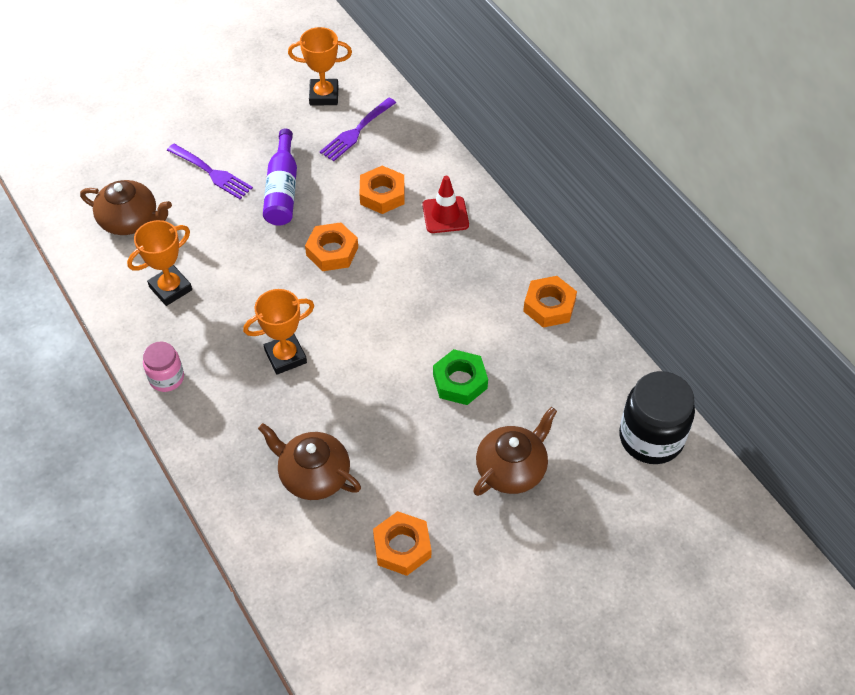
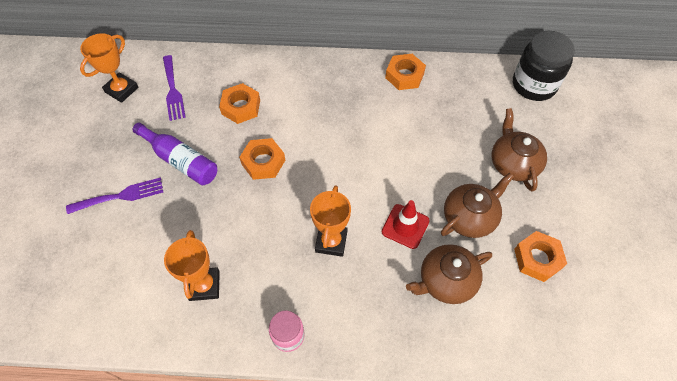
camera: 55 degrees left, 5 degrees up
(130, 220) = (110, 279): brown teapot -> brown teapot (470, 217)
(445, 215) = (289, 84): red traffic cone -> red traffic cone (405, 226)
(460, 381) = (428, 152): green nut -> none

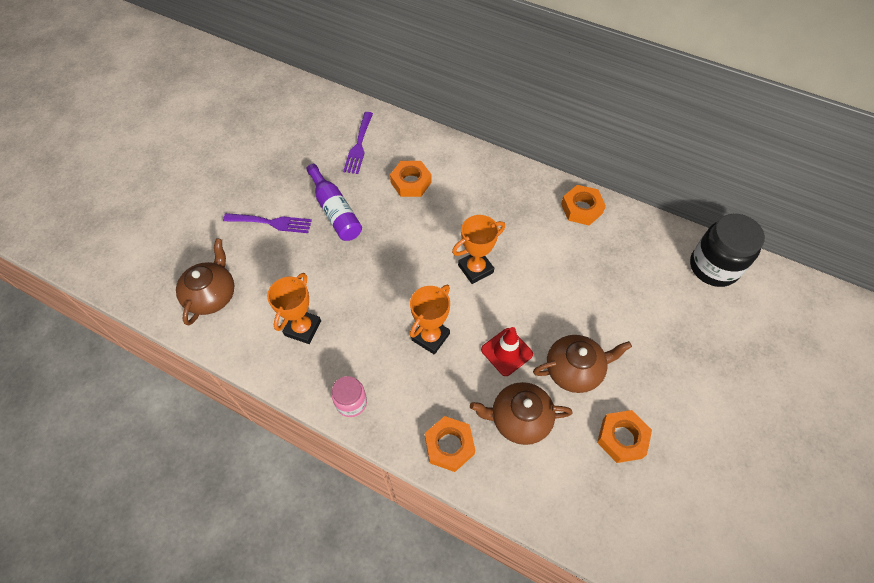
camera: 25 degrees right, 0 degrees up
(121, 90) = (316, 129): orange trophy -> orange trophy (475, 269)
(263, 162) = (406, 240): orange nut -> orange nut (449, 445)
(513, 163) = (647, 336): brown teapot -> brown teapot (212, 295)

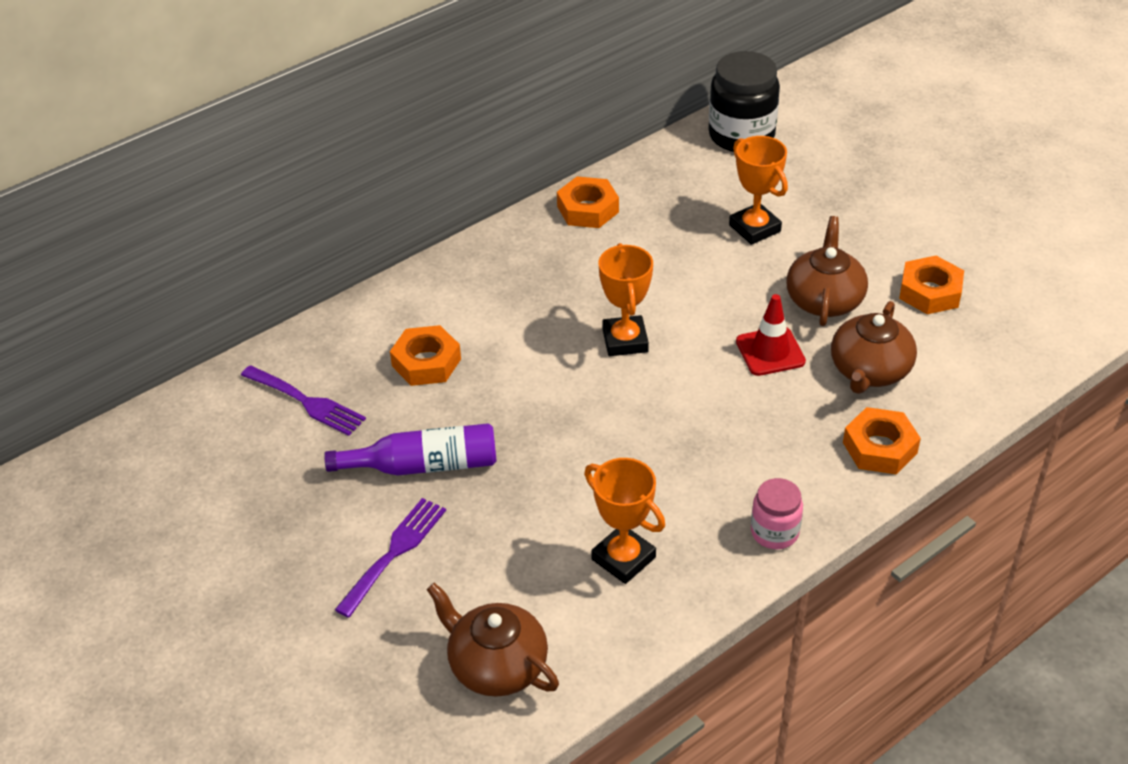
camera: 65 degrees left, 15 degrees down
(430, 337) = (710, 419): orange trophy -> orange trophy (754, 228)

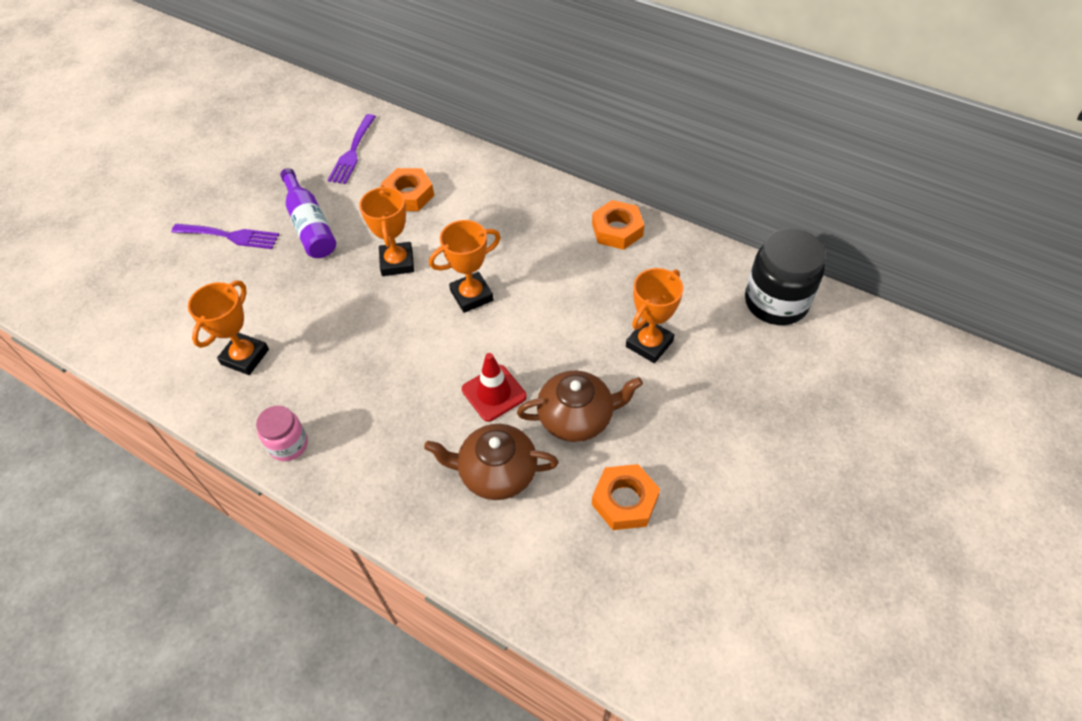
camera: 70 degrees right, 10 degrees up
(496, 665) = (142, 315): brown teapot -> none
(538, 393) = (397, 262): none -> orange trophy
(879, 447) = (402, 500): orange nut -> none

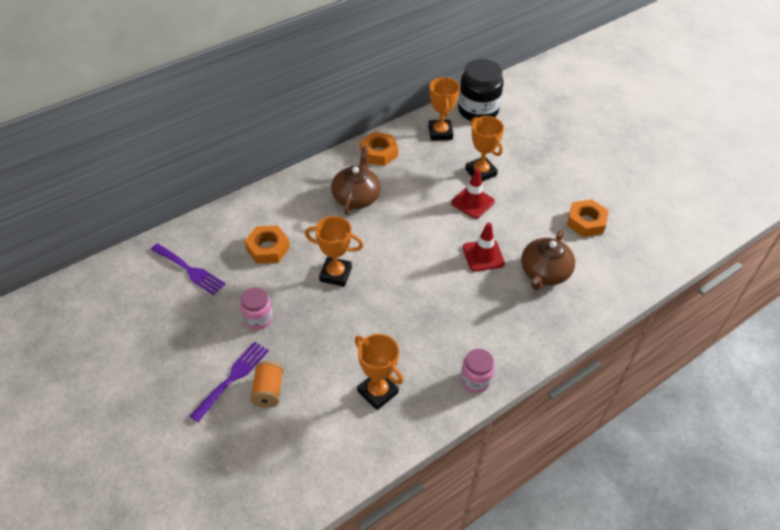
camera: 70 degrees left, 5 degrees down
(221, 268) = (268, 391): none -> orange spool
(310, 225) = (258, 319): purple bottle -> pink jar
(471, 295) = (393, 242): orange trophy -> orange trophy (440, 133)
(577, 417) = (520, 222): brown teapot -> brown teapot (356, 197)
(585, 352) = (472, 202): none -> red traffic cone

